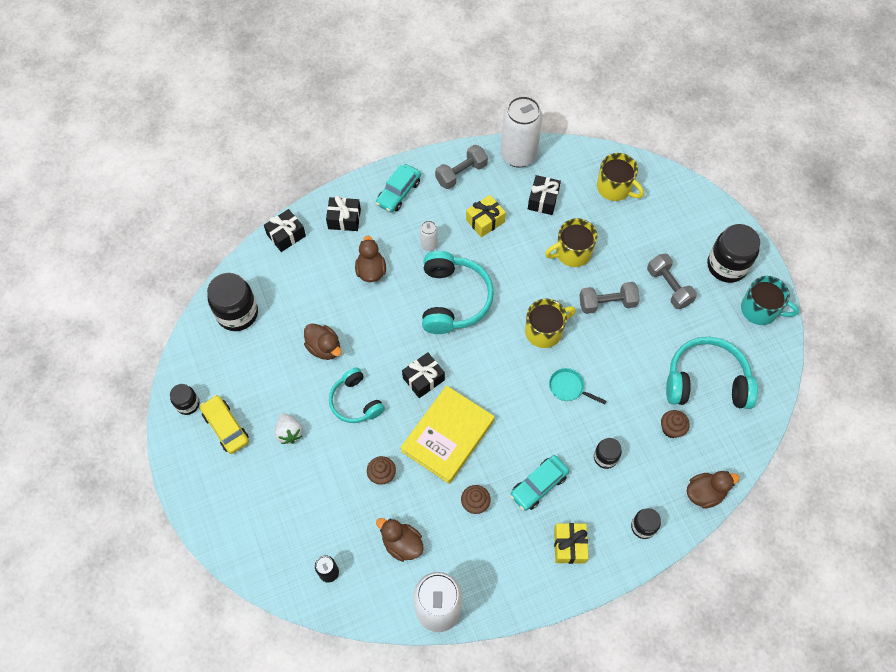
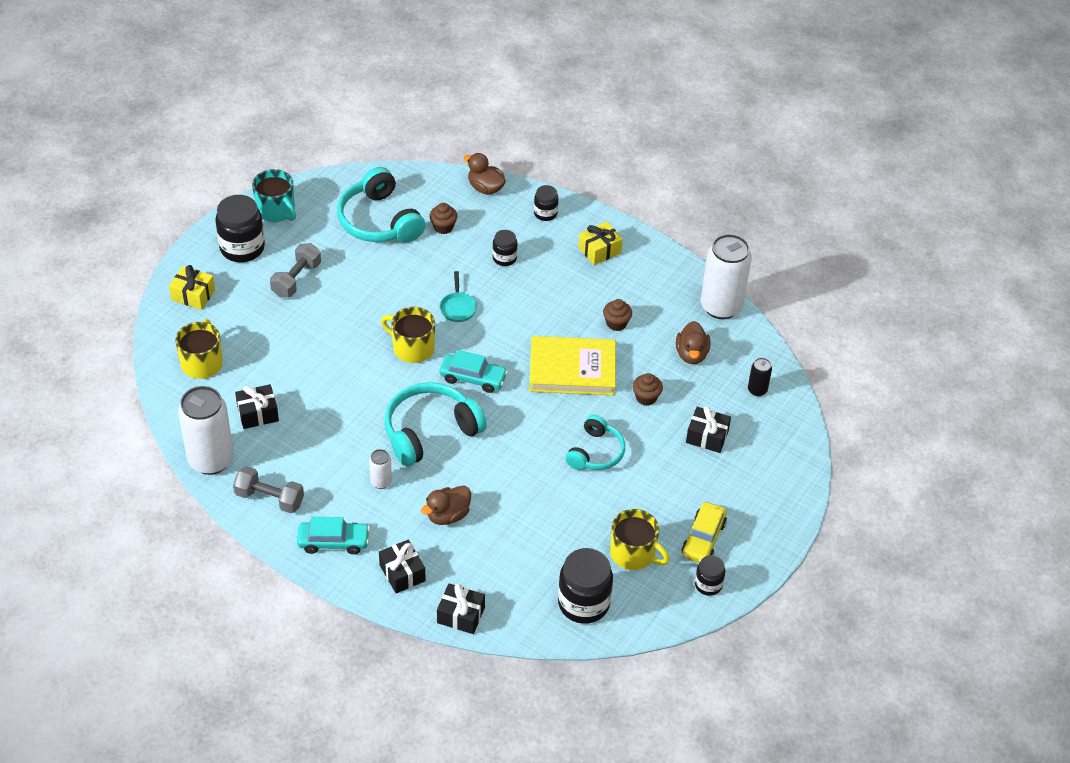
camera: 125 degrees left, 15 degrees down
(289, 432) = (666, 486): white strawberry -> none
(324, 348) = (562, 507): brown duck -> none
(423, 379) = (532, 413): black gift -> black gift (707, 436)
(485, 221) = (318, 449): yellow gift -> yellow gift (193, 295)
(538, 485) = (565, 290): turquoise car -> turquoise car (473, 378)
(572, 252) = (307, 364): yellow mug -> yellow mug (634, 553)
(607, 303) = (347, 315): grey dumbbell -> none
(760, 310) = (276, 210): turquoise mug -> turquoise mug turned 150 degrees clockwise

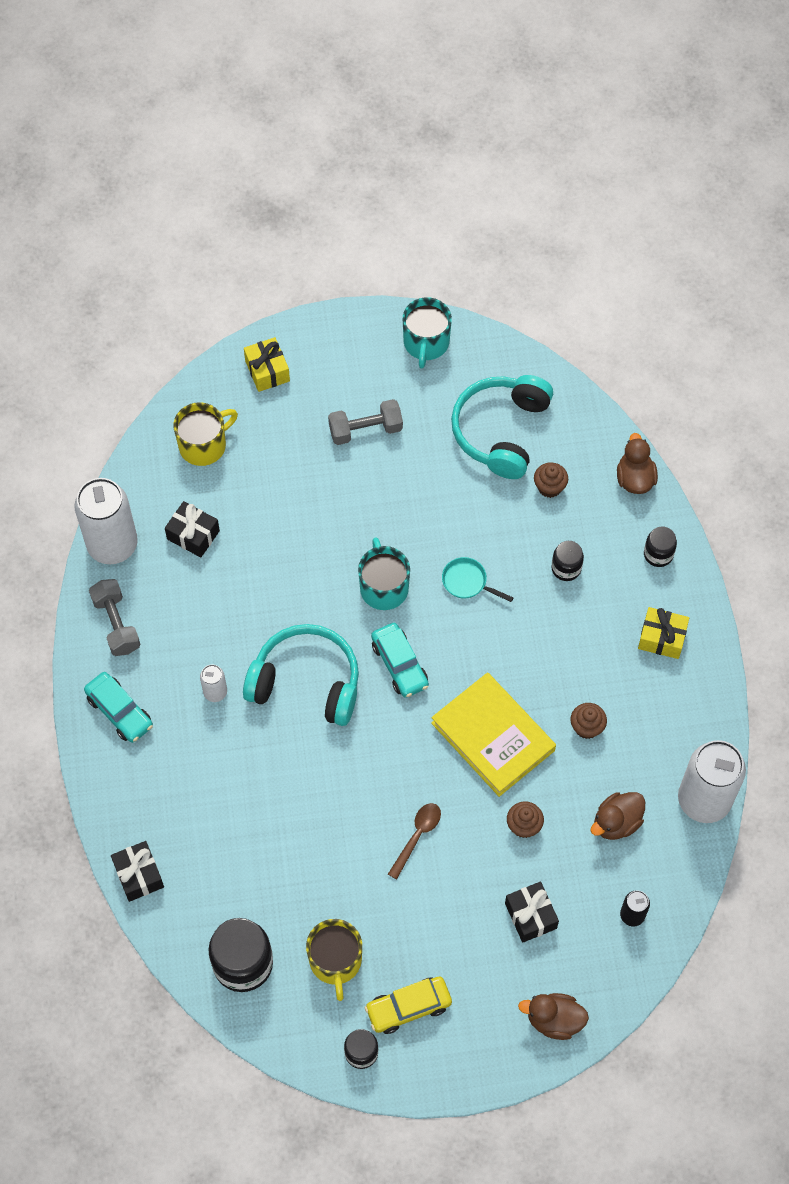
camera: 50 degrees right, 15 degrees up
(242, 248) = (356, 357): black jar -> none
(402, 573) = (138, 792): black gift -> none
(412, 348) = (384, 587): yellow mug -> turquoise mug
(448, 515) = (231, 775): brown duck -> brown duck (554, 1020)
(458, 307) = (467, 582): turquoise pan -> turquoise pan turned 75 degrees clockwise
(596, 452) = (417, 836): turquoise headphones -> brown spoon

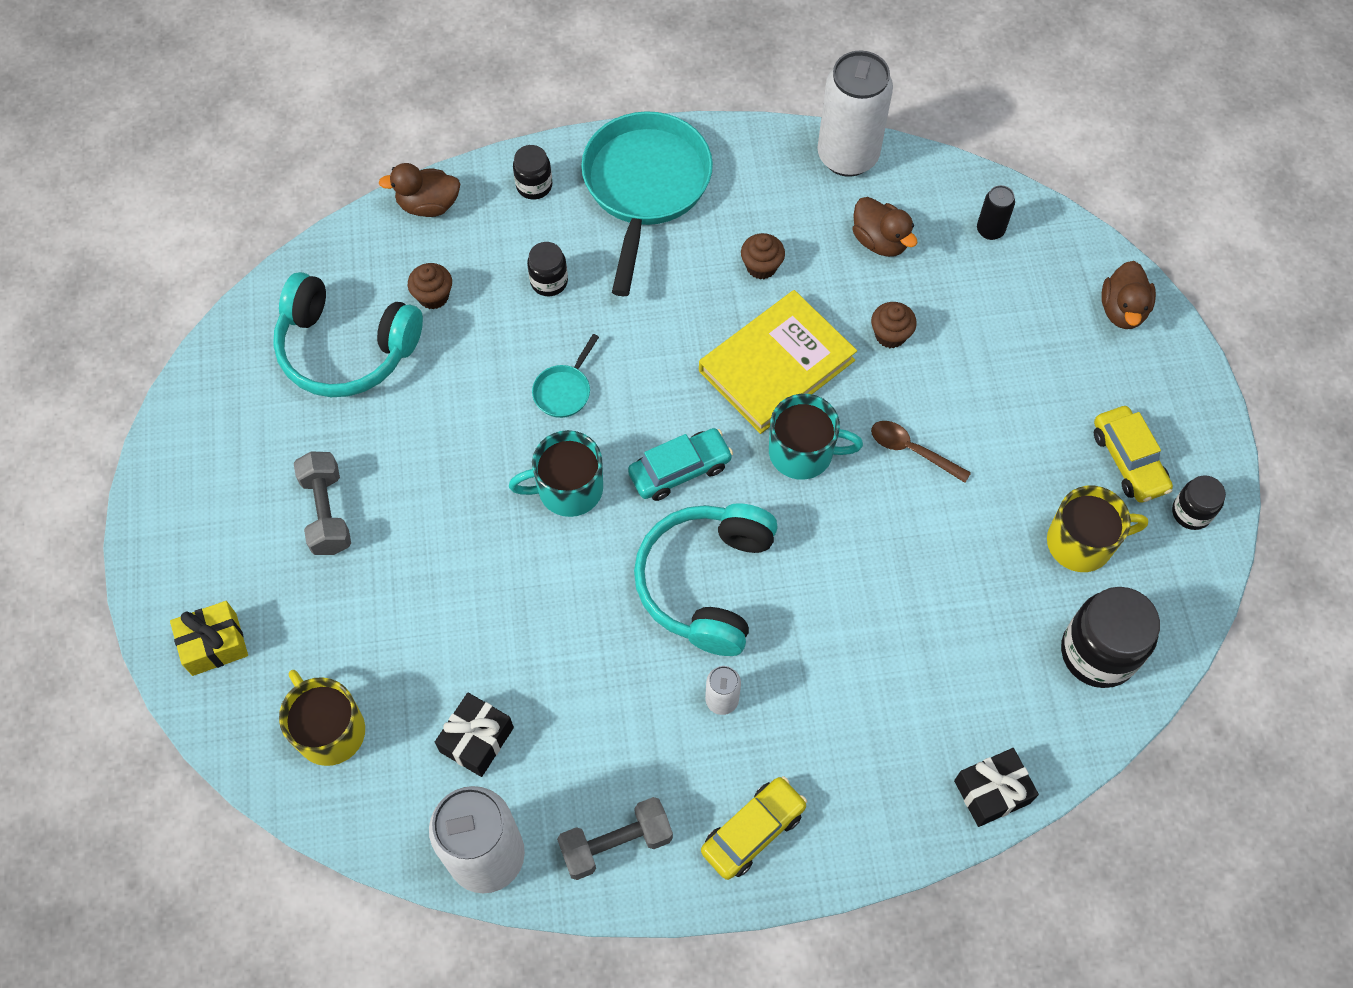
camera: 90 degrees left, 0 degrees up
(119, 711) = (753, 831): turquoise car -> yellow car
(426, 343) = (198, 436): turquoise mug -> turquoise mug (803, 452)
(530, 916) = (1001, 330): black gift -> none
(662, 638) = (645, 187): yellow gift -> turquoise pan

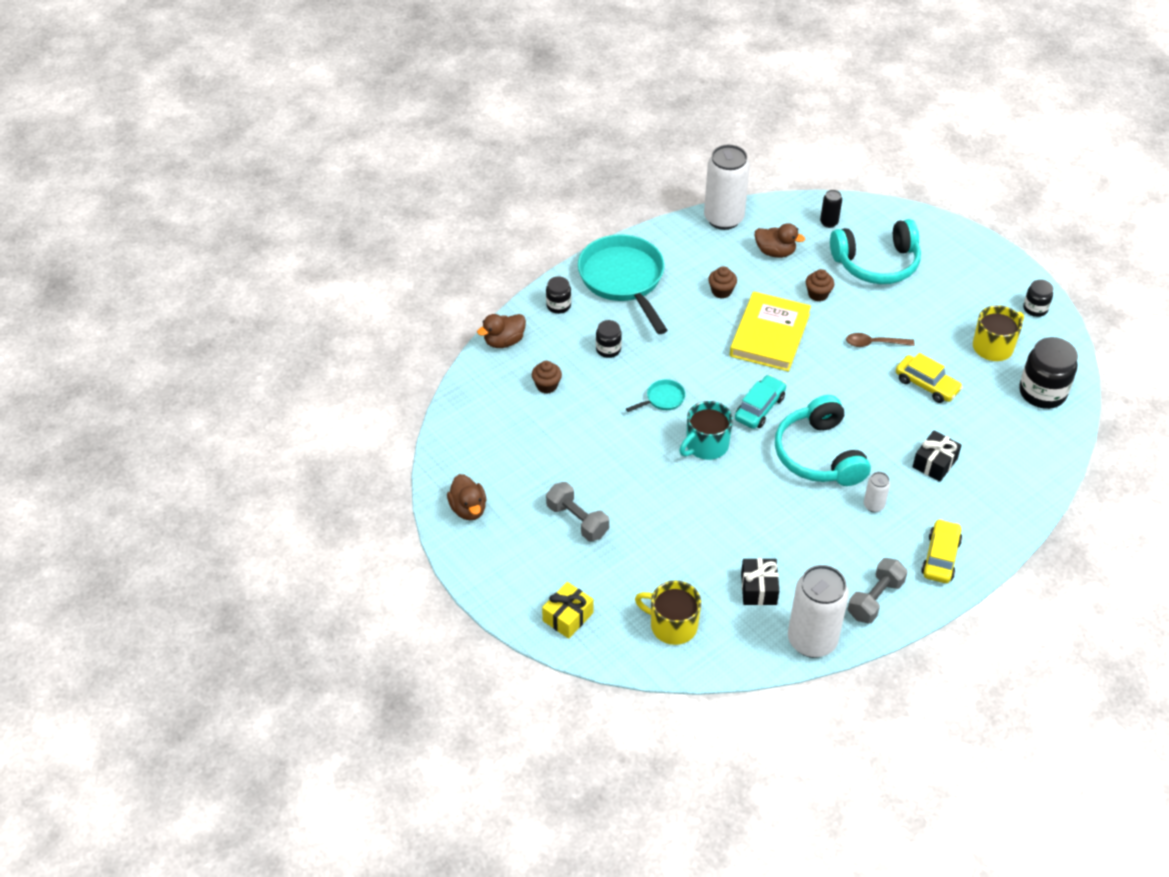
camera: 30 degrees left, 15 degrees down
(346, 349) = (517, 434): turquoise headphones -> turquoise headphones (876, 263)
(564, 391) = (663, 399): turquoise pan -> turquoise pan turned 120 degrees counterclockwise
(803, 452) = (818, 370): turquoise mug -> none
(992, 792) = (1043, 480): black gift -> black gift (934, 463)
(1122, 310) = (926, 231): brown duck -> brown duck (468, 509)
(1128, 461) = (986, 299): yellow car -> yellow car (926, 385)

